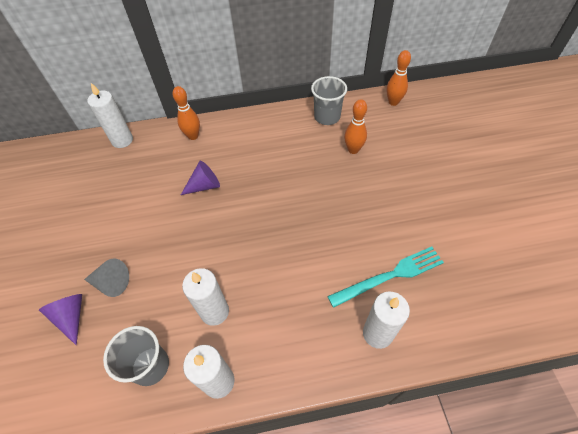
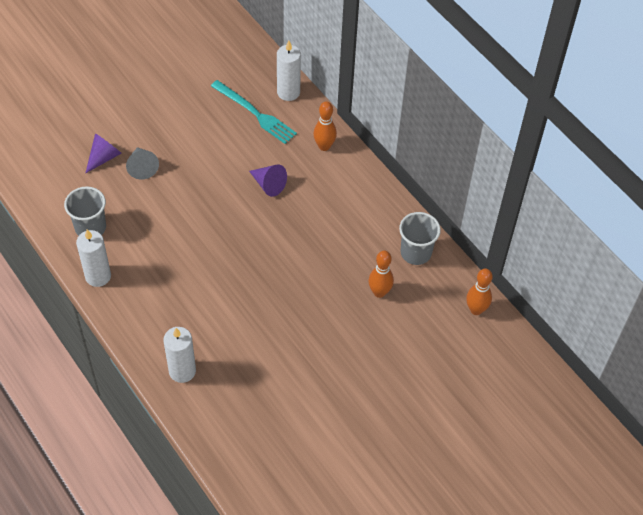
camera: 60 degrees right, 0 degrees up
(214, 311) = (150, 249): white candle -> none
(390, 276) = (241, 366): turquoise fork -> turquoise fork (255, 113)

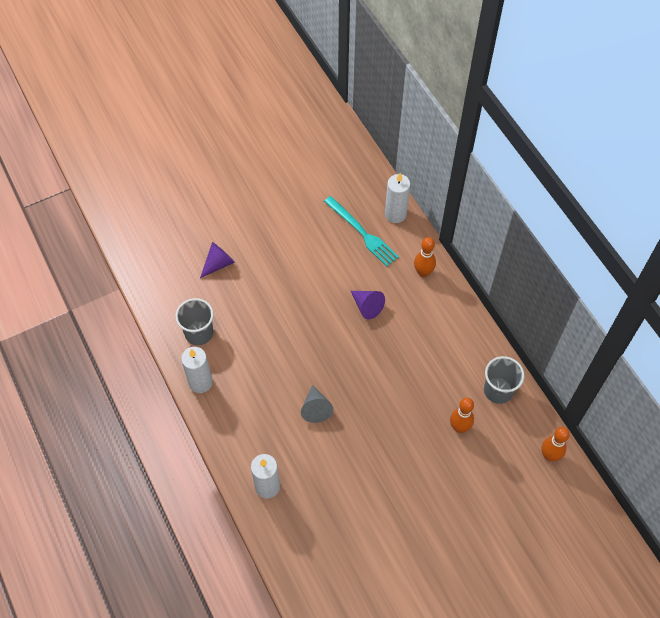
camera: 10 degrees right, 5 degrees up
(142, 167) = (252, 277): grey cone -> grey cone (316, 408)

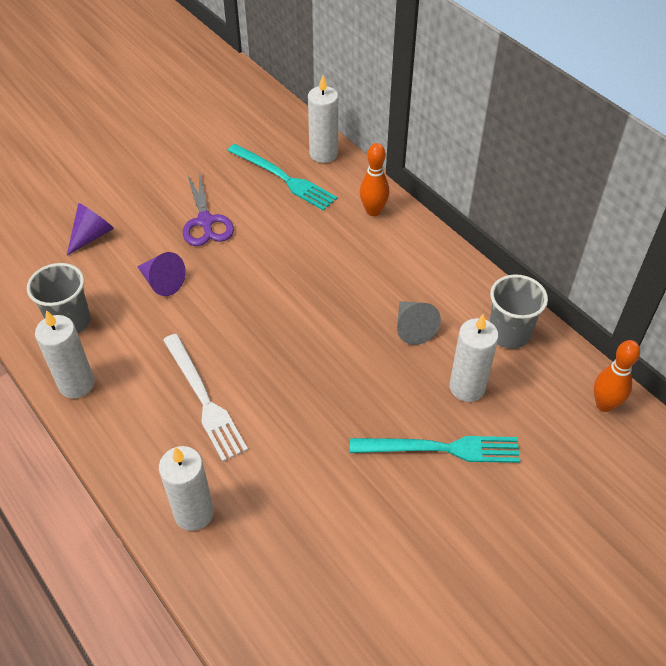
camera: 10 degrees left, 10 degrees down
(283, 407) = (204, 399): none -> white fork
(300, 263) = (205, 221): none -> purple scissors
(316, 408) = (253, 393): grey cone -> grey cone (413, 328)
(367, 306) = (305, 258): purple cone -> purple cone (162, 282)
(432, 469) = (441, 448): none -> turquoise fork
(459, 427) = (467, 387): orange bowling pin -> white candle

